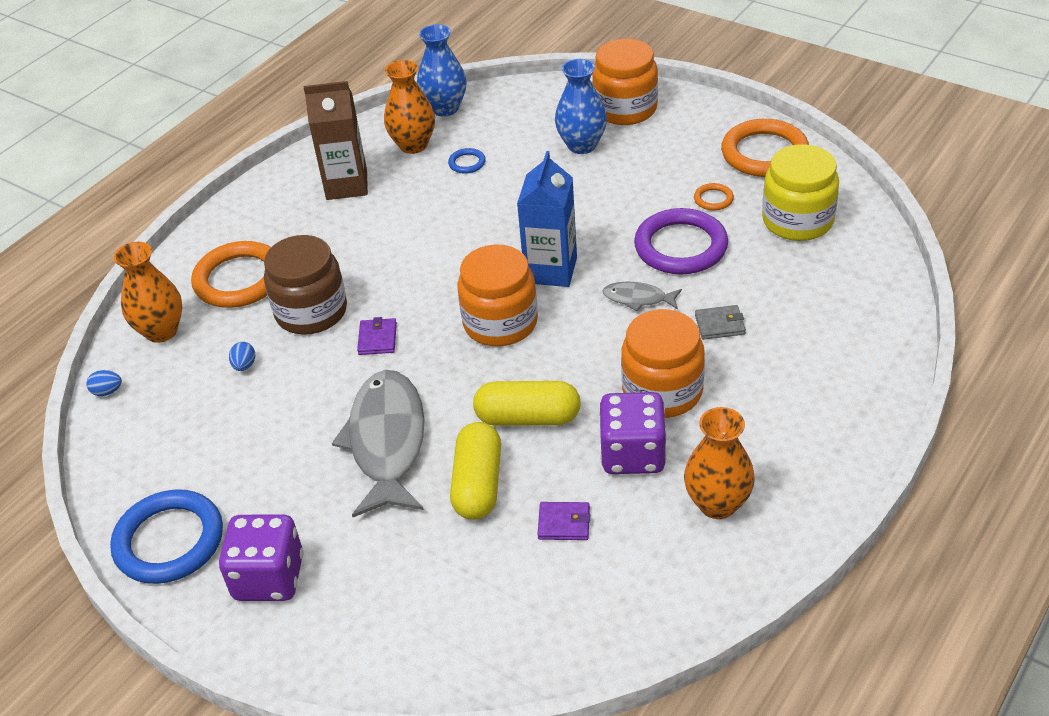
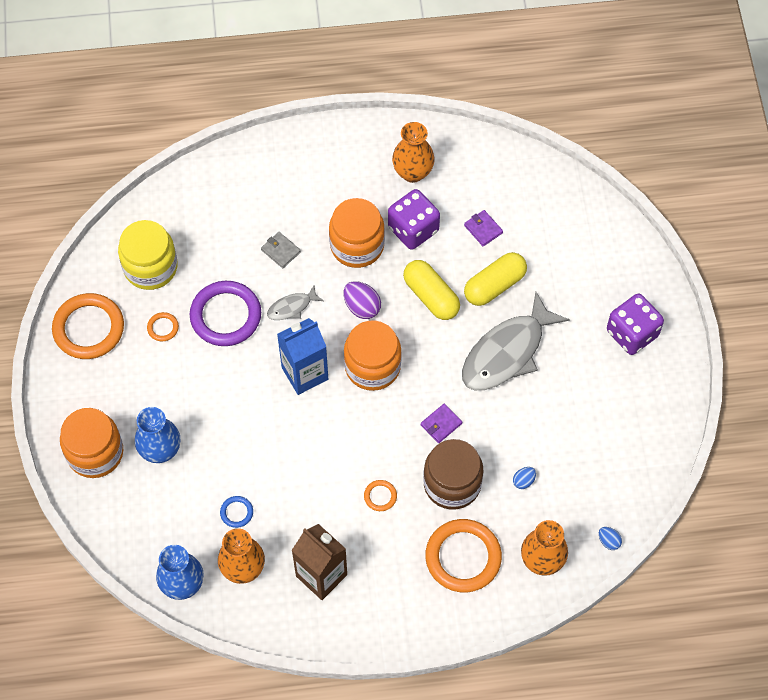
camera: 135 degrees left, 20 degrees up
(169, 541) = (658, 401): blue ring -> none
(365, 257) = (380, 496): none -> orange ring
(578, 352) = (362, 307): none -> purple egg
(638, 298) = (292, 307): grey fish -> grey fish turned 90 degrees clockwise

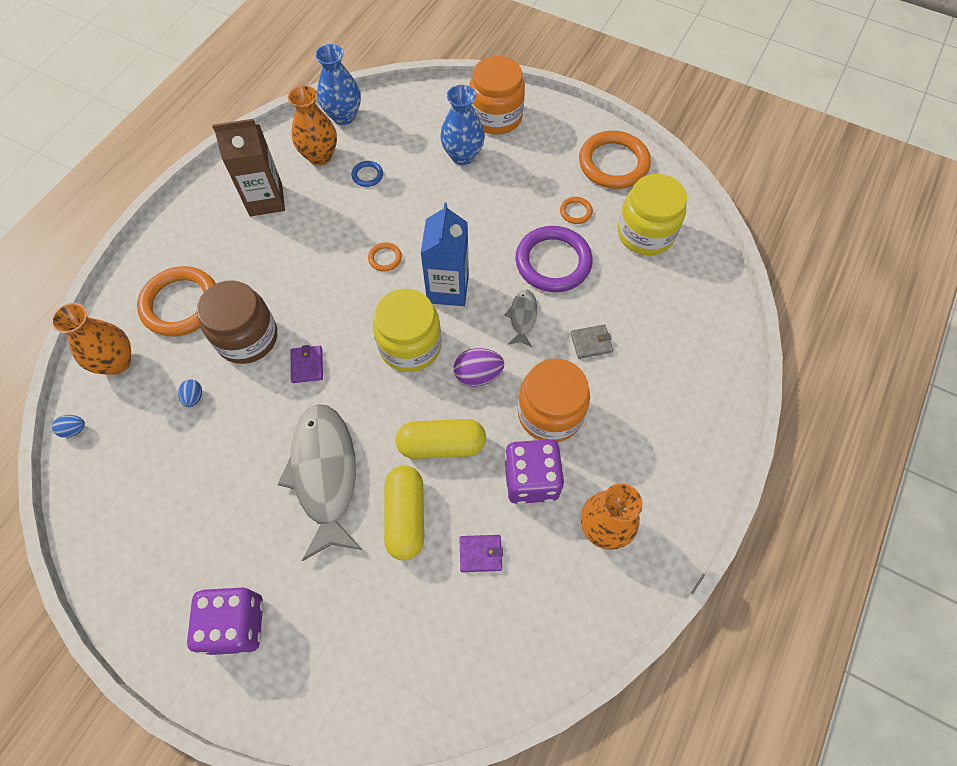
camera: 125 degrees right, 0 degrees up
(372, 366) = (410, 346): orange jar -> yellow jar
(380, 496) = (288, 277): orange ring -> orange ring (385, 258)

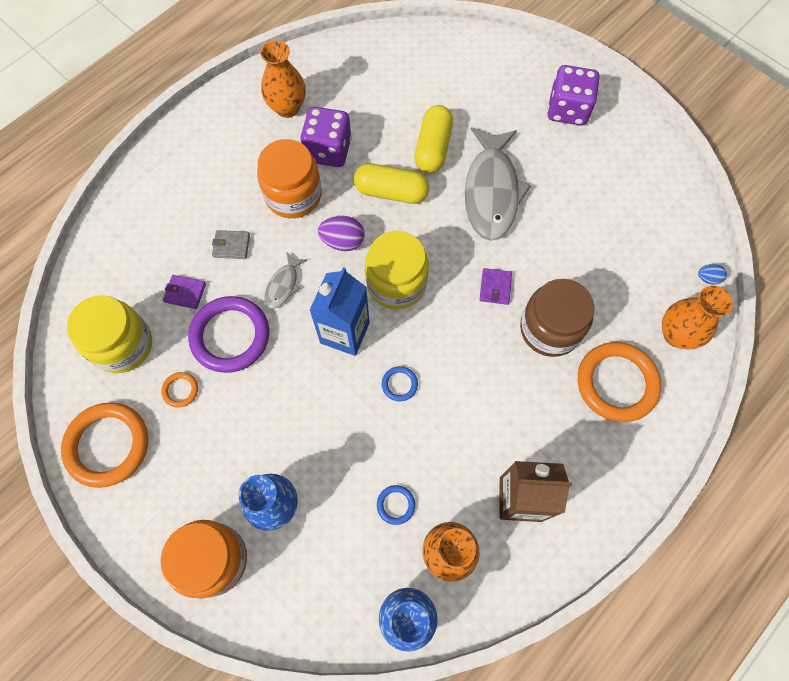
camera: 165 degrees left, 5 degrees up
(194, 397) = (601, 282): blue egg -> none
(385, 258) = (399, 384): orange ring -> blue ring
(480, 554) = (383, 112): purple wallet -> purple wallet (185, 293)

